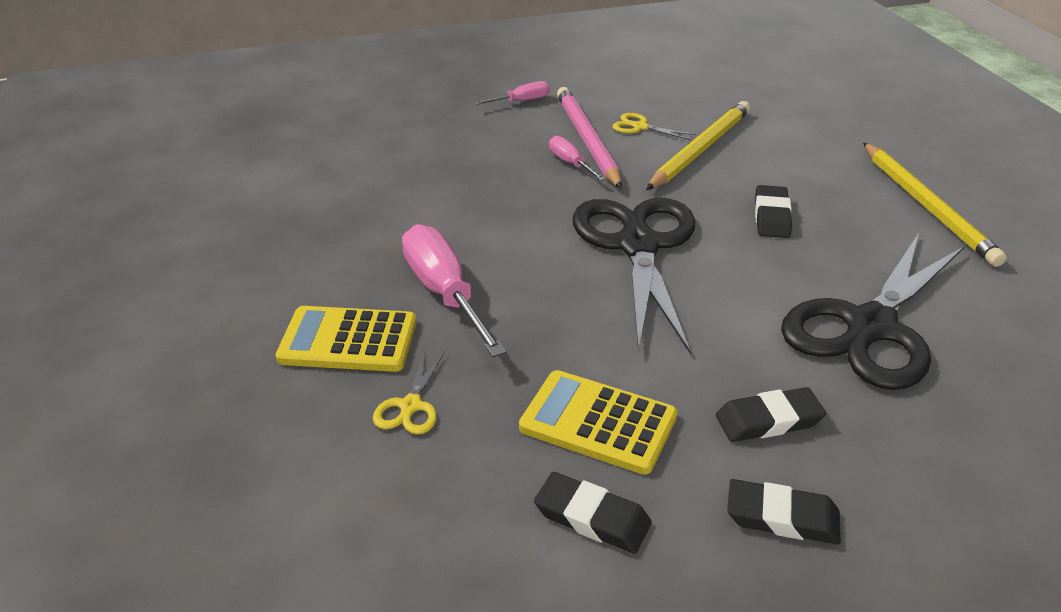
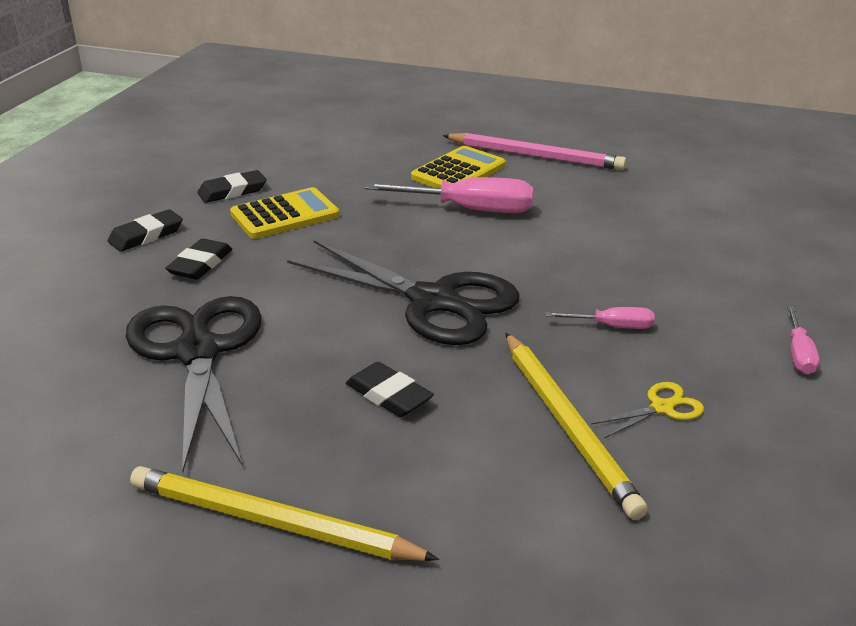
camera: 125 degrees right, 5 degrees down
(411, 406) = (377, 173): yellow scissors -> none
(587, 140) = (657, 357): pink pencil -> pink pencil (535, 156)

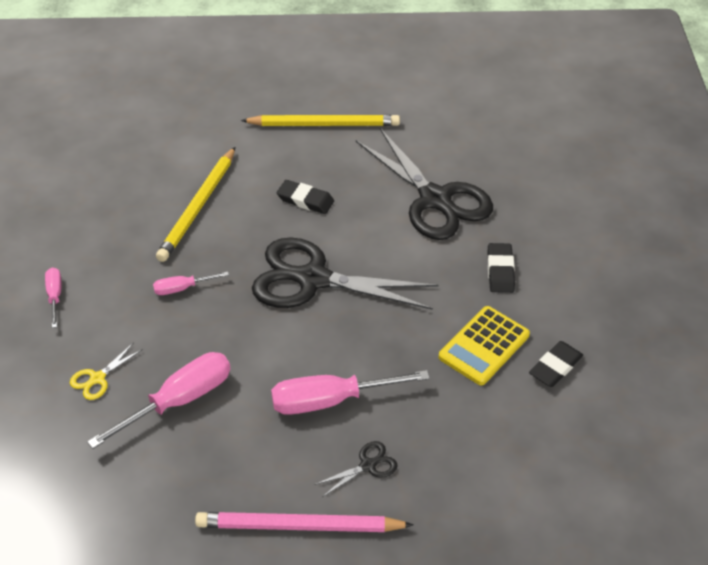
camera: 160 degrees right, 15 degrees up
(146, 235) = (569, 290): black eraser -> none
(458, 172) = (368, 465): yellow calculator -> black scissors
(567, 424) = (198, 207): yellow pencil -> yellow pencil turned 120 degrees counterclockwise
(629, 236) = (180, 400): none -> pink screwdriver
(662, 408) = (145, 231): yellow scissors -> yellow scissors (97, 378)

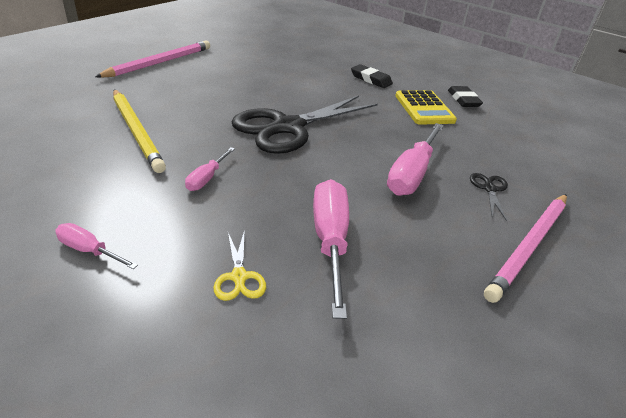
camera: 55 degrees left, 10 degrees down
(305, 200) = (212, 97): black eraser -> none
(324, 124) = (159, 62): yellow pencil -> pink pencil
(435, 199) = (286, 68): black scissors -> none

